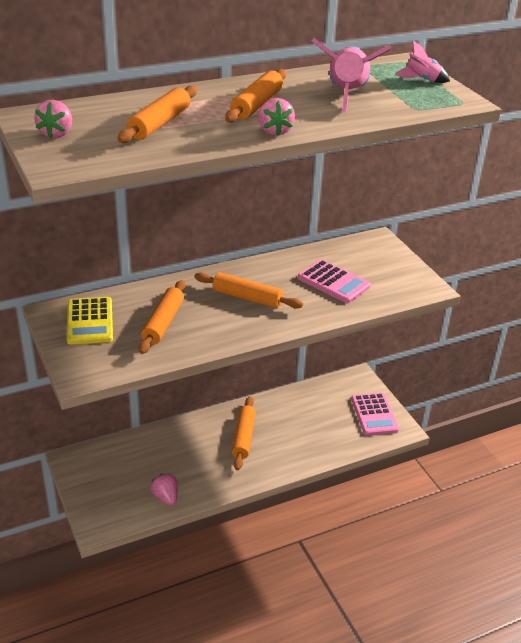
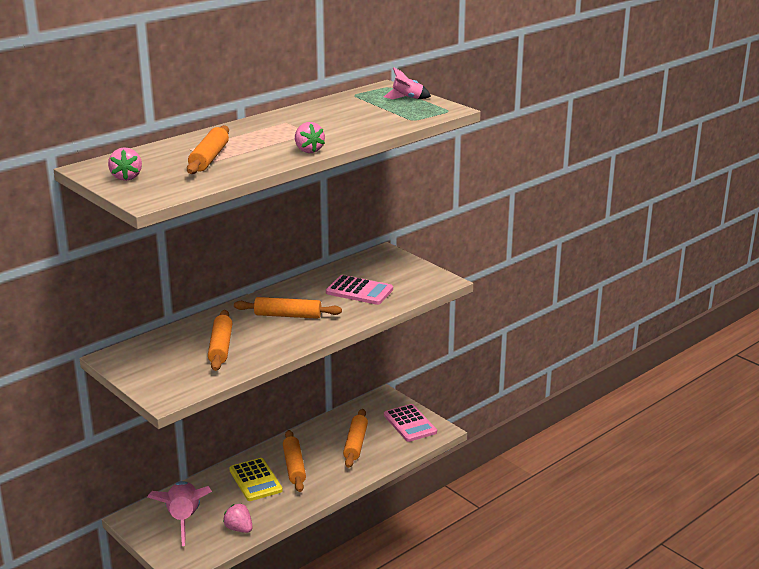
camera: 15 degrees left, 10 degrees down
(90, 321) = (152, 358): yellow calculator -> yellow calculator (255, 480)
(256, 105) = (281, 134): orange rolling pin -> orange rolling pin (355, 444)
(347, 95) = (352, 117): pink rocket -> pink rocket (184, 520)

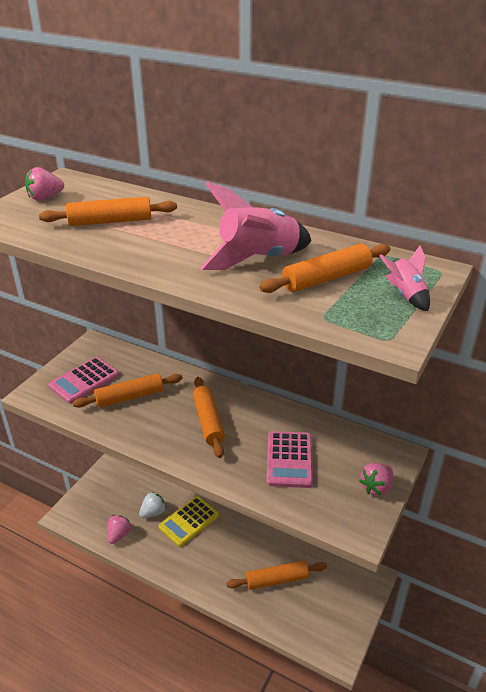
camera: 70 degrees right, 10 degrees up
(184, 520) = (121, 494): pink rocket -> pink rocket (258, 259)
(226, 501) = (153, 512): none -> white strawberry
(294, 466) = (219, 542): orange rolling pin -> orange rolling pin (326, 278)
(308, 150) = (160, 268): pink strawberry -> pink strawberry (376, 487)
(410, 423) = (336, 618): pink calculator -> pink calculator (84, 380)

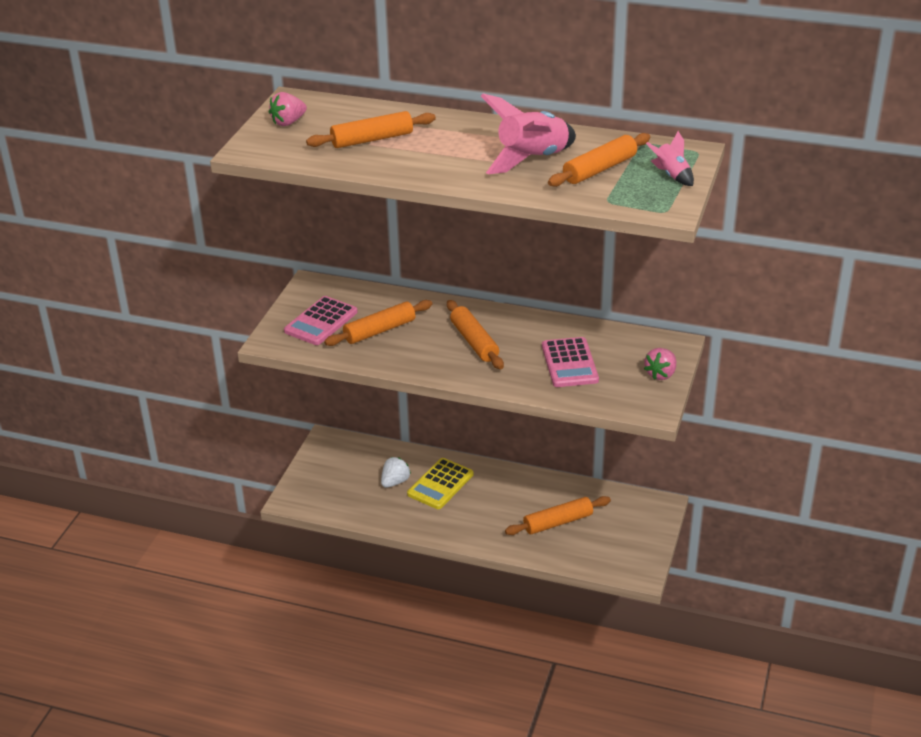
camera: 10 degrees left, 0 degrees up
(119, 535) = (363, 509): pink strawberry -> none

